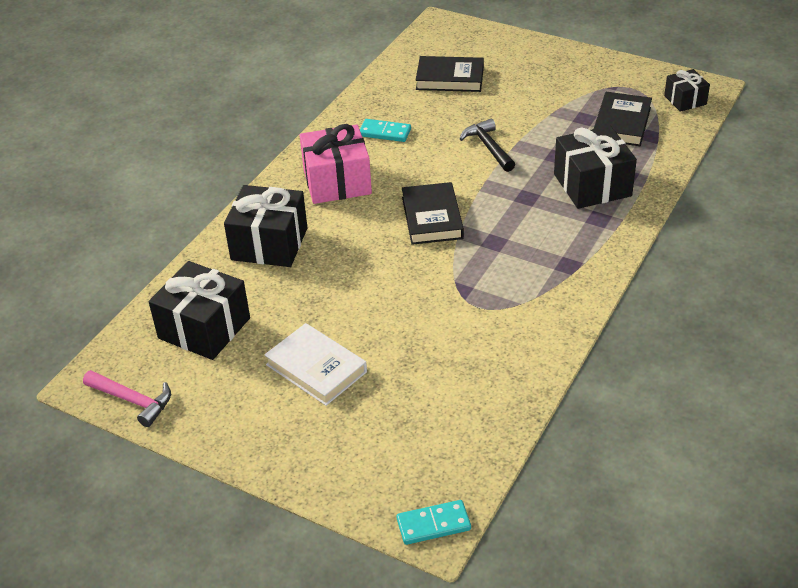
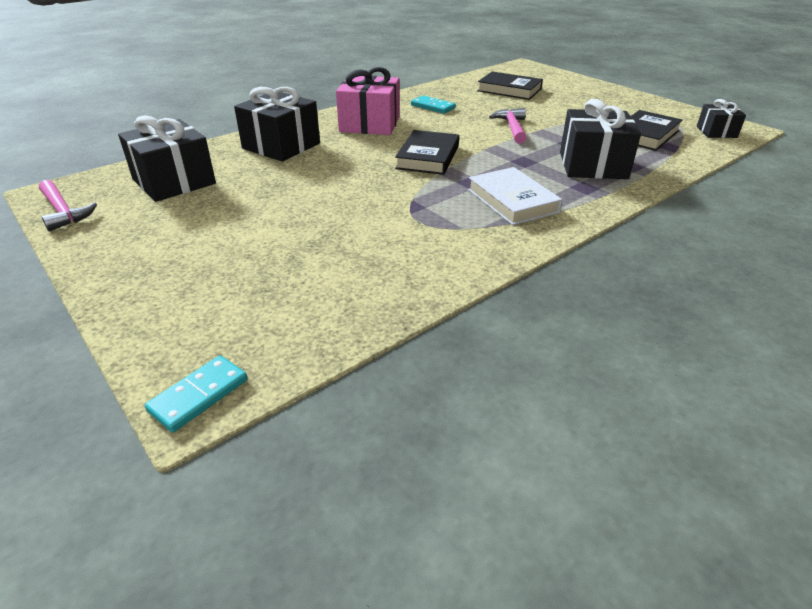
camera: 20 degrees right, 5 degrees down
(316, 368) = (230, 228): white book -> white book (512, 201)
(433, 524) = (199, 395): turquoise domino -> turquoise domino turned 60 degrees counterclockwise
(488, 147) = (512, 128): black hammer -> pink hammer

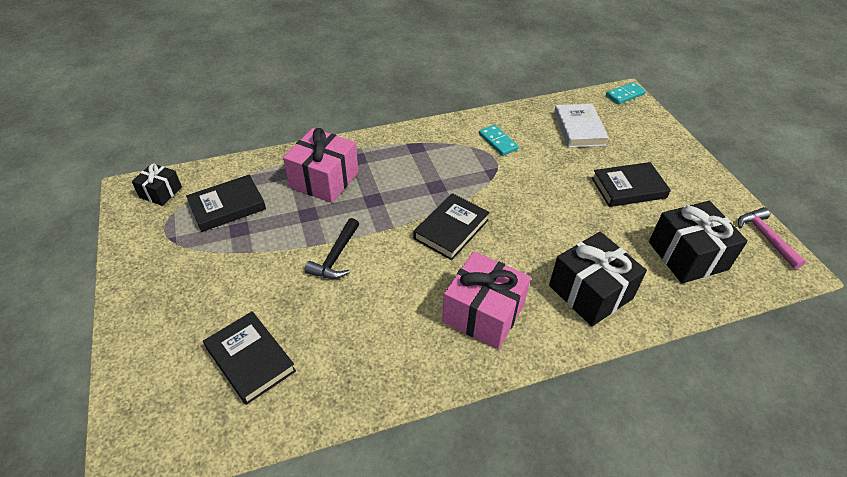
camera: 160 degrees left, 10 degrees up
(228, 226) = (628, 188): none -> black book
(432, 107) = (387, 337): turquoise domino -> turquoise domino (498, 142)
(512, 128) = (336, 257): pink hammer -> black hammer
(512, 201) = (420, 160): white book -> white book (579, 129)
(592, 165) = (324, 179): black gift -> pink gift

